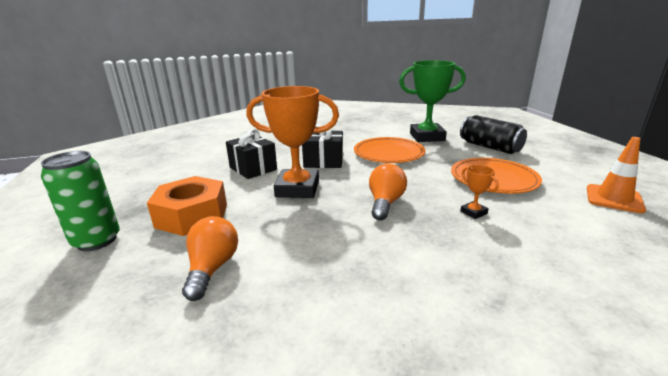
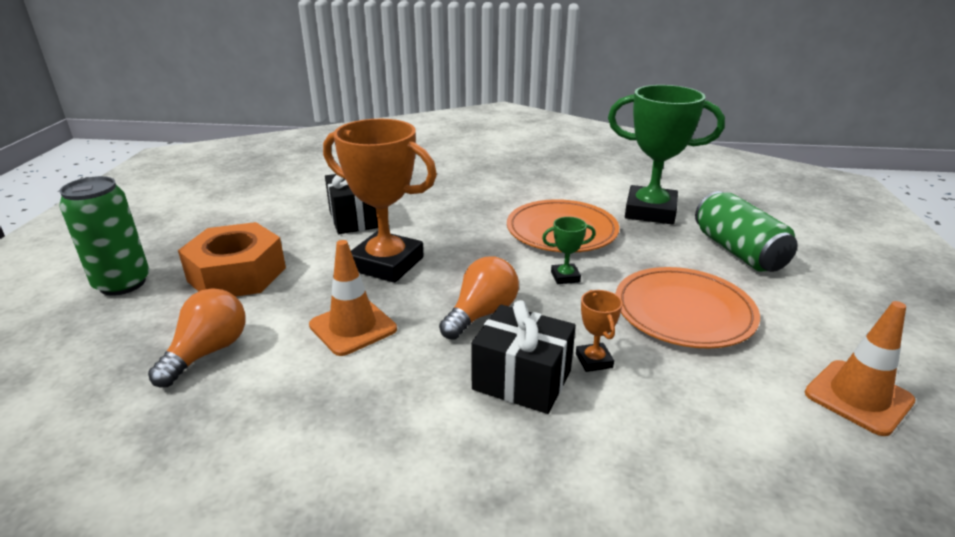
camera: 20 degrees right, 5 degrees up
(309, 228) = (353, 327): none -> orange traffic cone
(323, 161) = (456, 226): black gift -> black gift (522, 380)
(414, 175) = (565, 277): none -> green trophy
(489, 147) = (738, 251): black can -> green can

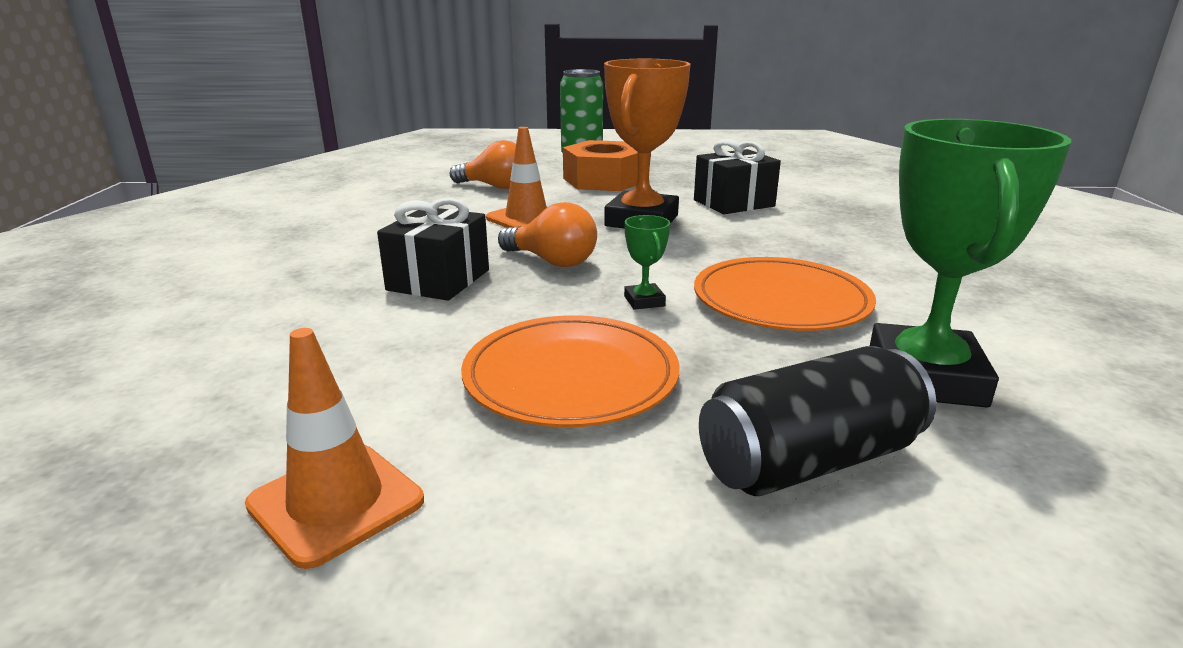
camera: 85 degrees right, 5 degrees down
(594, 361) = (463, 312): orange trophy -> none
(738, 251) = (809, 461): green can -> black can

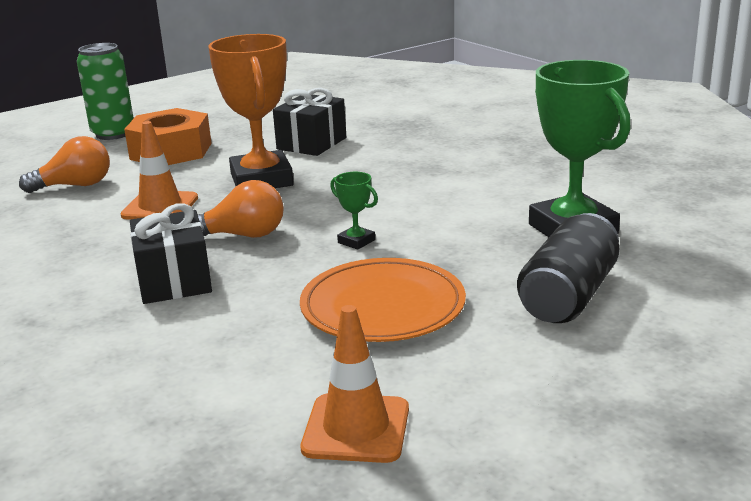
camera: 35 degrees left, 0 degrees up
(781, 301) = (442, 210): orange plate -> none

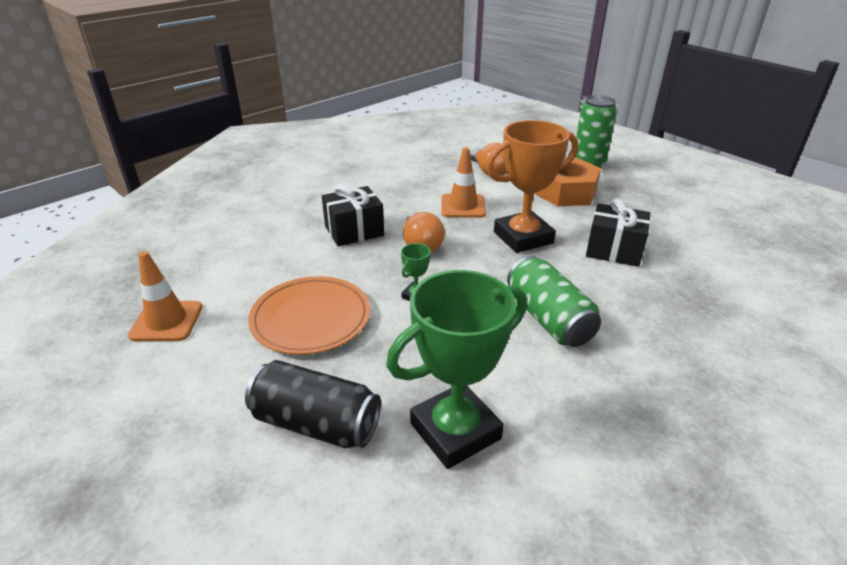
camera: 80 degrees right, 10 degrees up
(418, 181) = (548, 319): none -> green can

